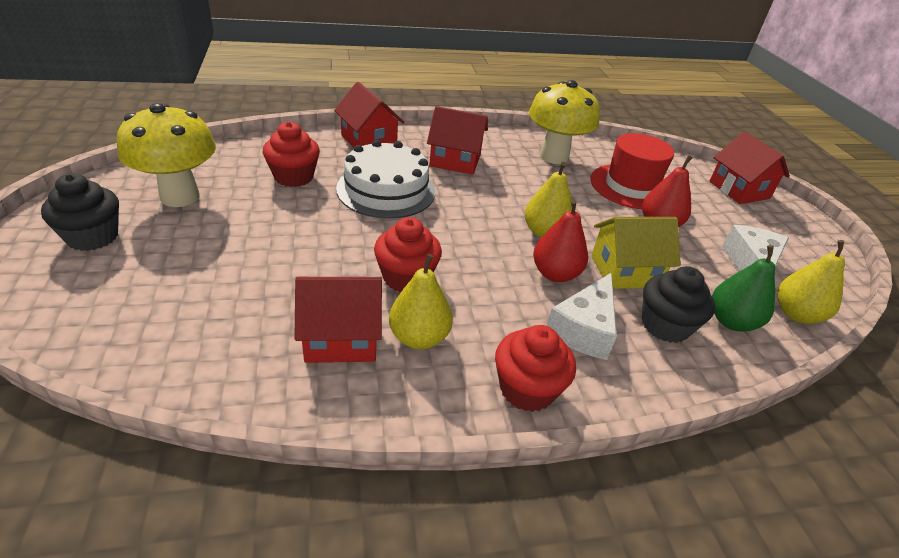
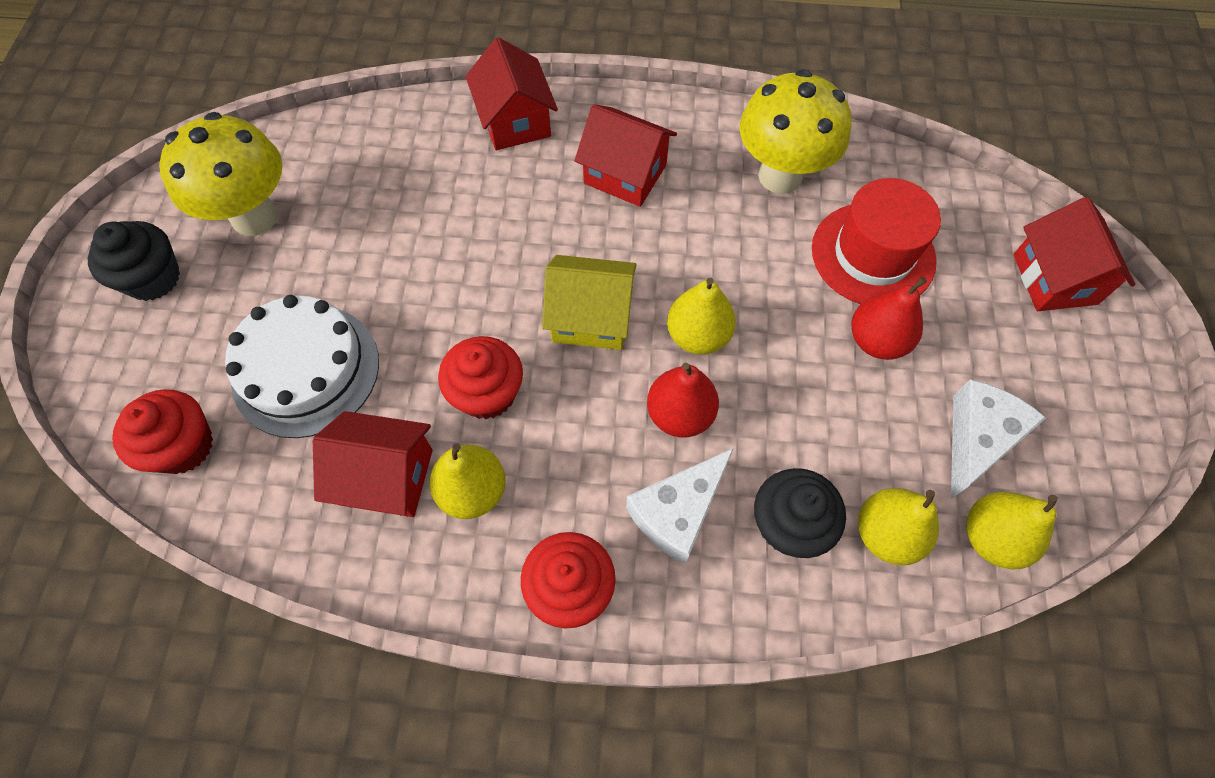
camera: 20 degrees right, 25 degrees up
(293, 177) = (396, 191): red cupcake -> red cupcake (183, 446)
(386, 190) = (509, 228): white cake -> white cake (306, 370)
(625, 271) = (780, 423): yellow house -> yellow house (591, 317)
(731, 321) = (886, 534): green pear -> yellow pear

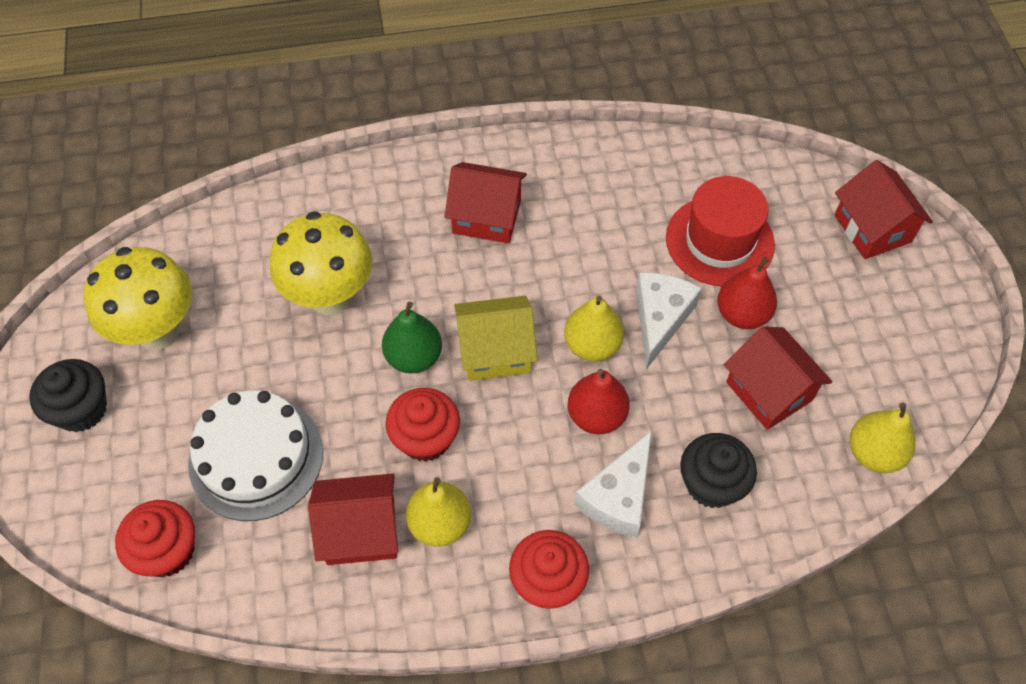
camera: 15 degrees left, 5 degrees down
(502, 303) = (414, 357): none -> green pear
(515, 121) = (372, 189): red house -> red house (769, 391)
(780, 176) = (622, 189): yellow mushroom -> yellow mushroom (330, 297)
(886, 534) = (791, 471): yellow pear -> none
(977, 439) = (843, 376): white cheese -> white cheese (660, 319)

